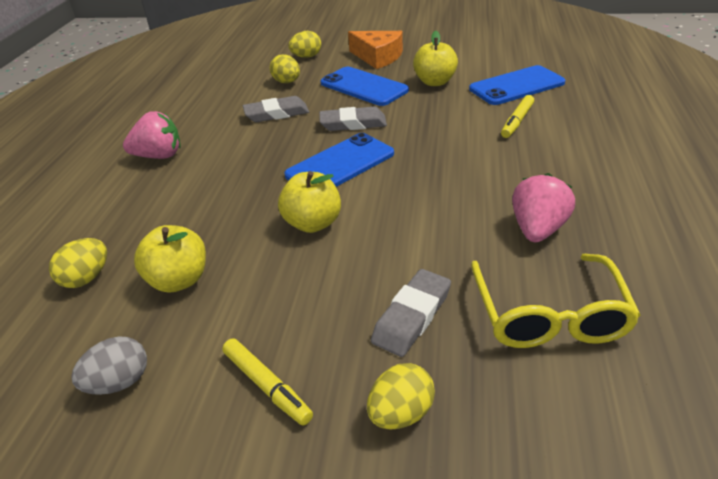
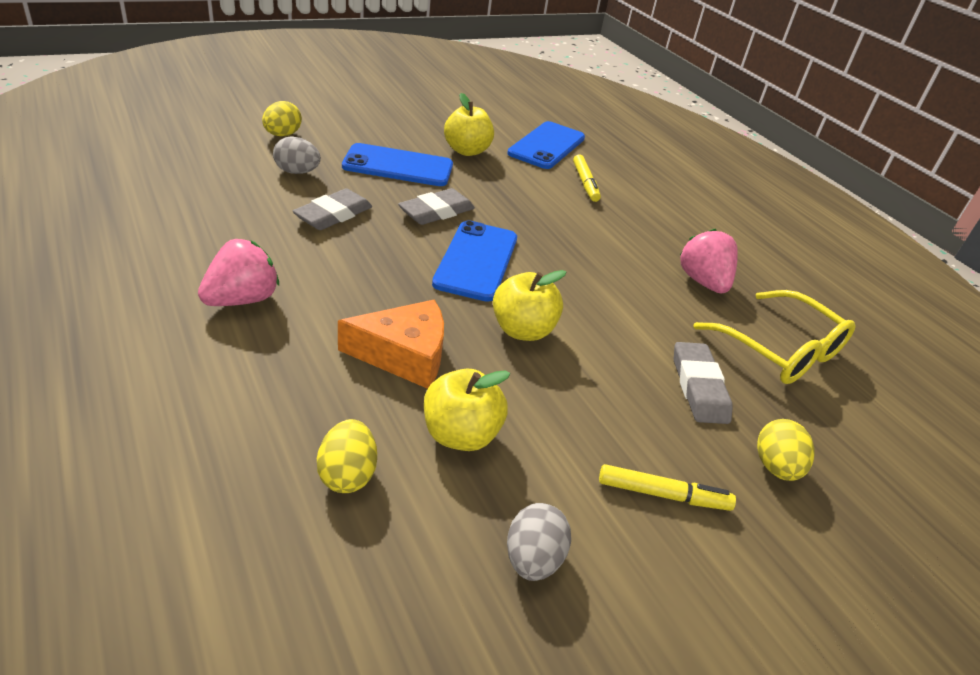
camera: 45 degrees left, 0 degrees up
(287, 82) = (297, 172): yellow egg -> grey egg
(378, 57) = (372, 127): orange cheese -> orange cheese (404, 355)

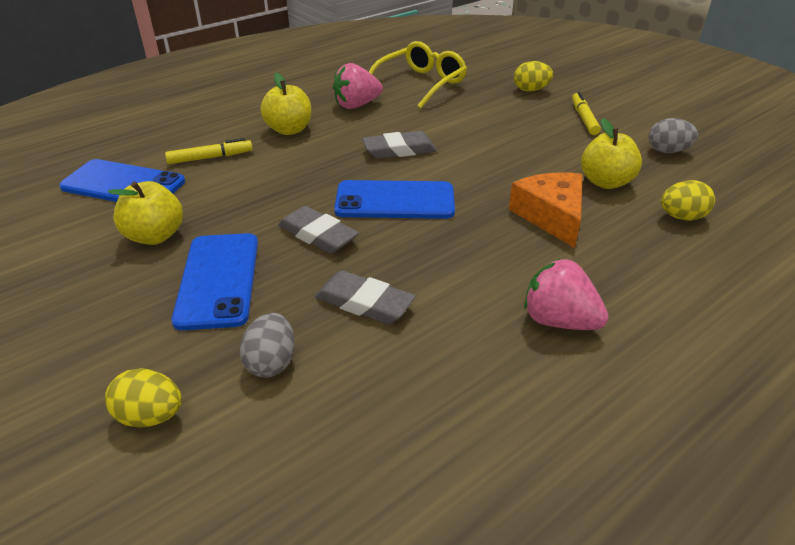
camera: 95 degrees left, 0 degrees up
(522, 330) = (476, 170): yellow apple -> yellow apple (289, 130)
(699, 387) = (482, 108): grey eraser -> grey eraser (399, 150)

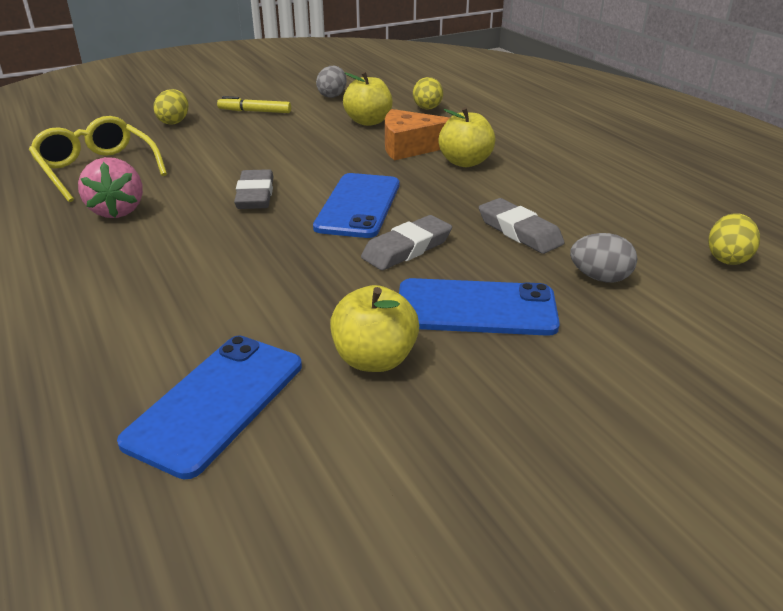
camera: 80 degrees left, 5 degrees down
(150, 416) = (678, 340): yellow egg -> yellow egg (727, 258)
(210, 157) = (183, 321): yellow marker -> none
(289, 130) = (147, 259): yellow apple -> yellow apple (465, 162)
(364, 303) = (519, 231): grey eraser -> grey eraser turned 75 degrees counterclockwise
(558, 321) = (543, 163): pink strawberry -> none

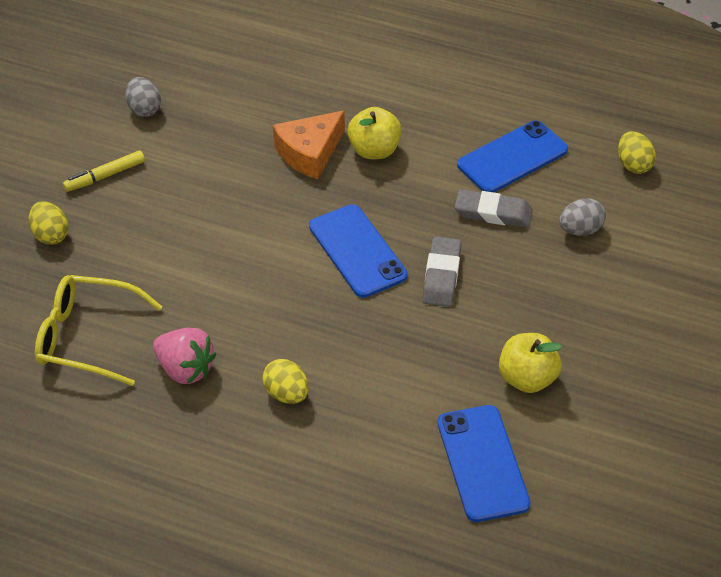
camera: 40 degrees left, 15 degrees up
(255, 195) = (266, 286): grey eraser -> none
(368, 122) = (231, 135): yellow apple -> none
(427, 109) = (258, 85): yellow egg -> yellow egg (286, 394)
(476, 308) = (538, 302): blue phone -> blue phone (512, 158)

